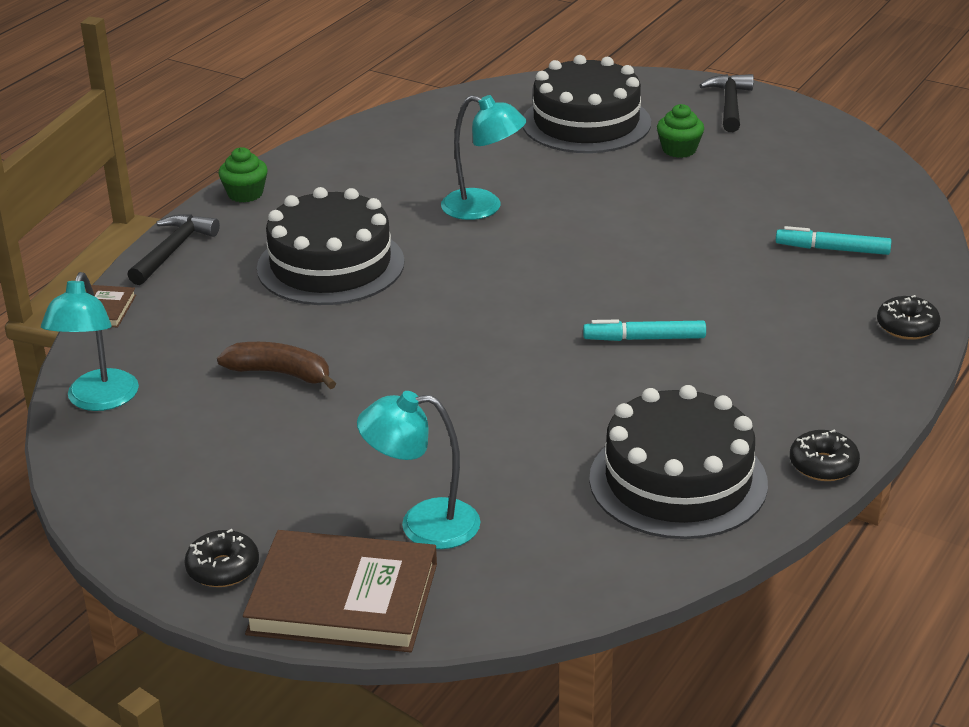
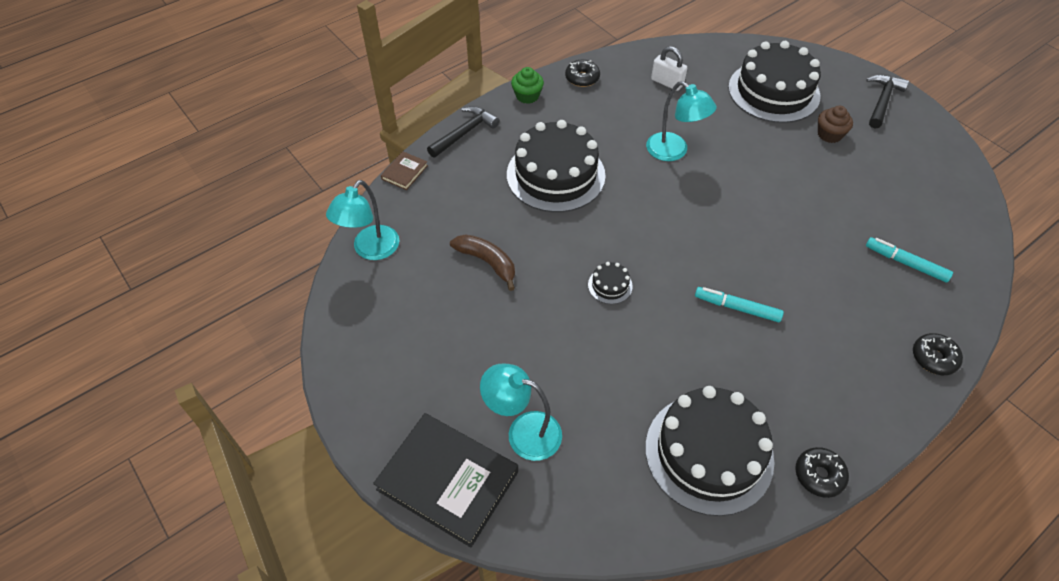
camera: 20 degrees right, 20 degrees up
(223, 568) = (386, 424): black donut -> black donut (582, 78)
(343, 599) = (447, 480): brown book -> black book
(437, 141) = (667, 82): none -> white padlock
(465, 356) = (610, 285): none -> black cake
(679, 150) = (829, 134): green cupcake -> brown cupcake

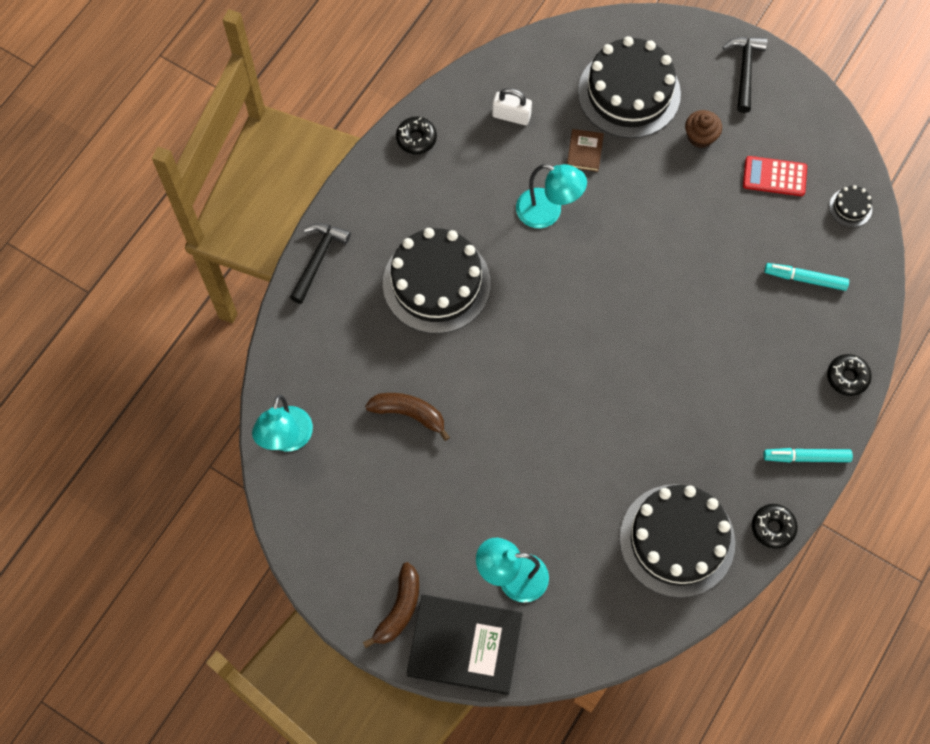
camera: 20 degrees left, 15 degrees up
(399, 423) = (399, 609): none -> brown banana
(404, 172) = (277, 332): brown book -> brown book (585, 151)
(527, 96) = (365, 184): green cupcake -> none
(610, 285) = (537, 399): black cake -> black cake (850, 207)
(737, 308) = (662, 384): turquoise marker -> turquoise marker (806, 457)
(892, 179) = (774, 176): none -> red calculator

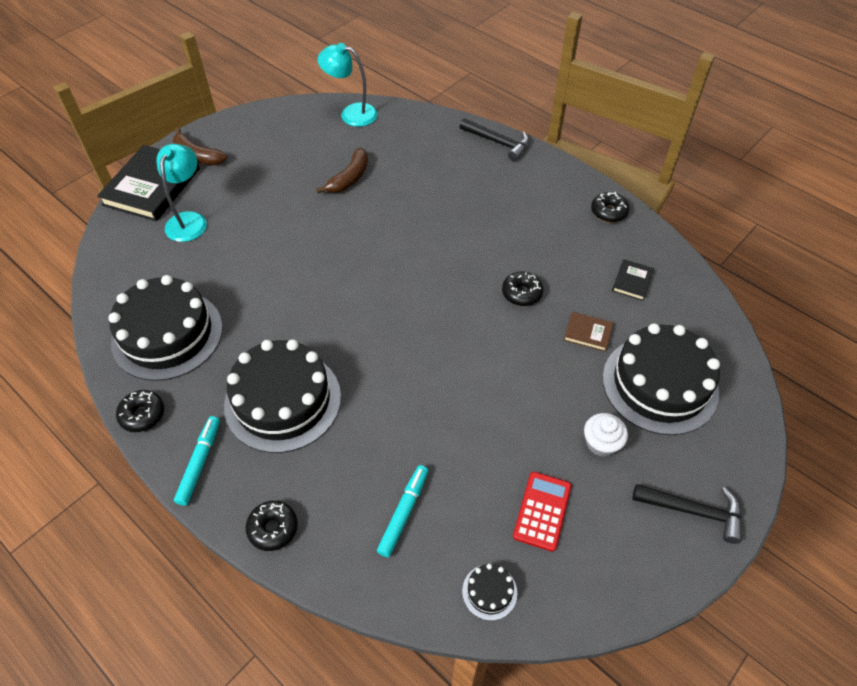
camera: 100 degrees right, 15 degrees down
(436, 283) = (462, 208): black cake -> black cake (283, 400)
(511, 116) = (632, 281): white padlock -> black book
(548, 212) = (521, 293): turquoise lamp -> black donut
(700, 136) = (601, 443): brown cupcake -> white cupcake

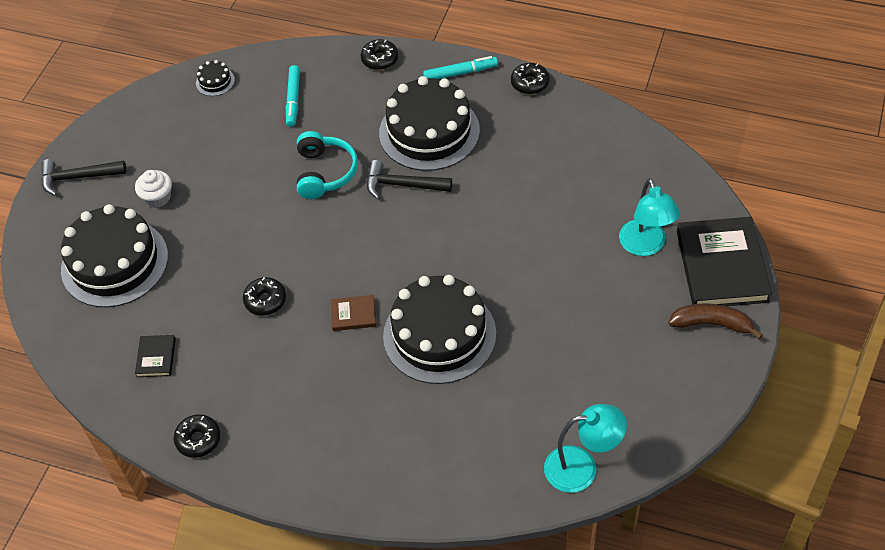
camera: 160 degrees right, 0 degrees up
(167, 334) = (565, 140): black cake -> black cake (439, 335)
(200, 463) = (460, 73): turquoise marker -> turquoise marker turned 90 degrees counterclockwise
(349, 178) = (517, 365): brown banana -> none
(413, 398) = (325, 172): none -> turquoise headphones
(498, 142) = (367, 497): black hammer -> black hammer (402, 185)
(542, 511) = (192, 137): red calculator -> none
(588, 333) = (189, 285): brown book -> brown book (353, 314)

